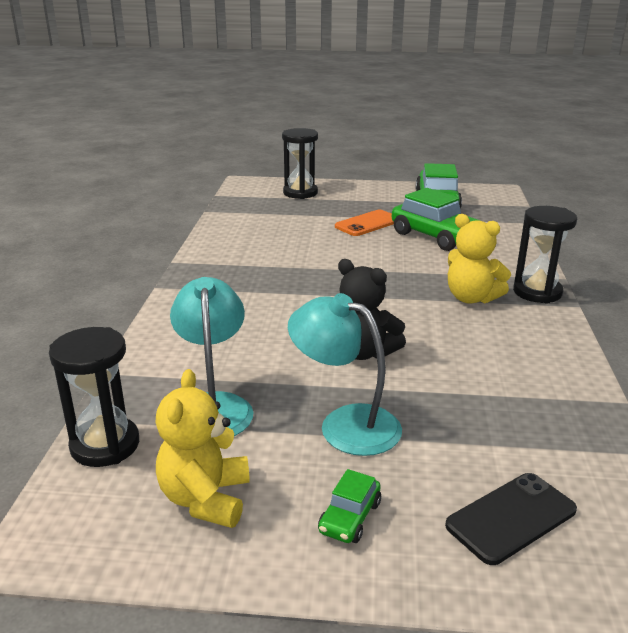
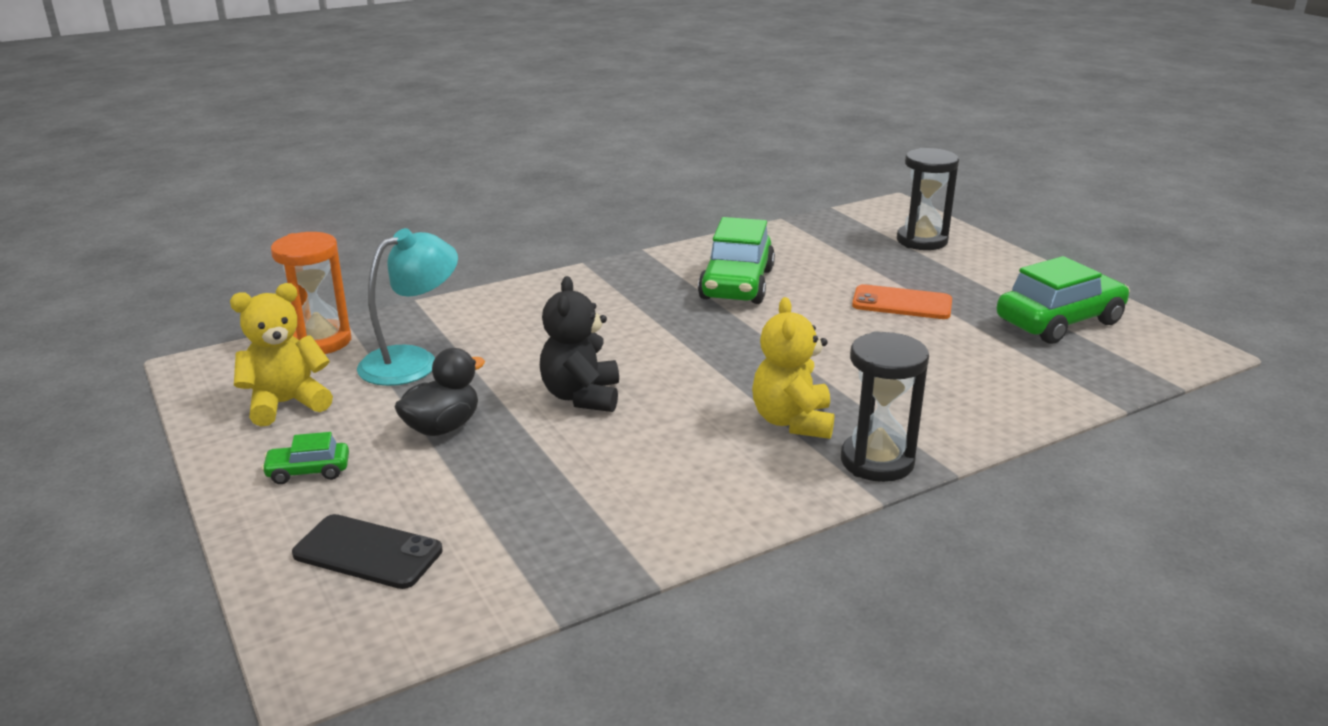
camera: 55 degrees right, 0 degrees up
(105, 445) = (320, 341): black hourglass -> orange hourglass
(345, 424) = (442, 427): turquoise lamp -> black duck
(435, 237) = (937, 353): green car -> green car (736, 284)

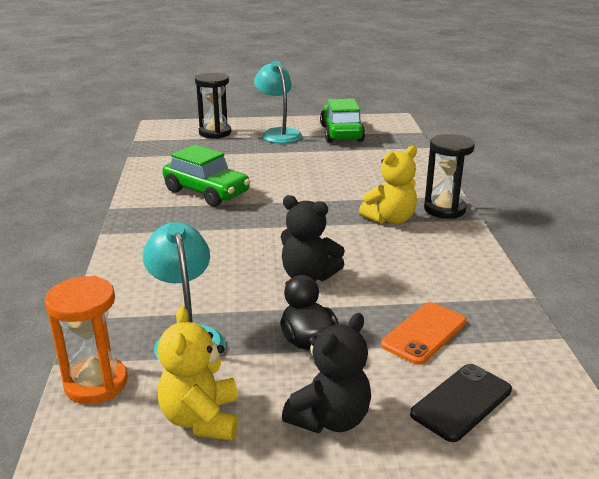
camera: 65 degrees left, 0 degrees up
(308, 471) = (330, 419): green car -> black teddy bear
(792, 421) = (390, 219): yellow teddy bear -> yellow teddy bear turned 60 degrees counterclockwise
(902, 303) = (284, 158): orange phone -> orange phone (424, 333)
(984, 278) = (278, 133): none -> turquoise lamp

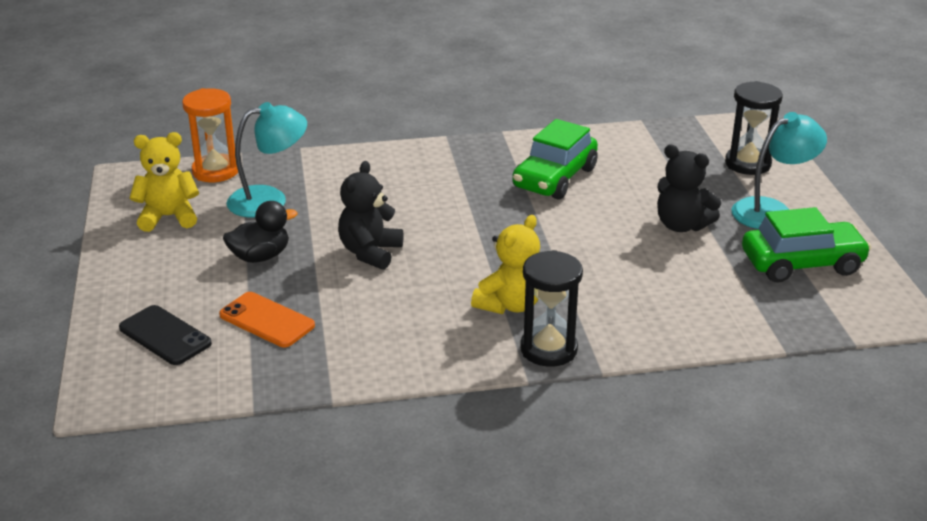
camera: 85 degrees right, 5 degrees up
(330, 419) = (157, 271): black teddy bear -> black teddy bear (681, 225)
(390, 219) = (510, 305): yellow teddy bear -> yellow teddy bear turned 105 degrees counterclockwise

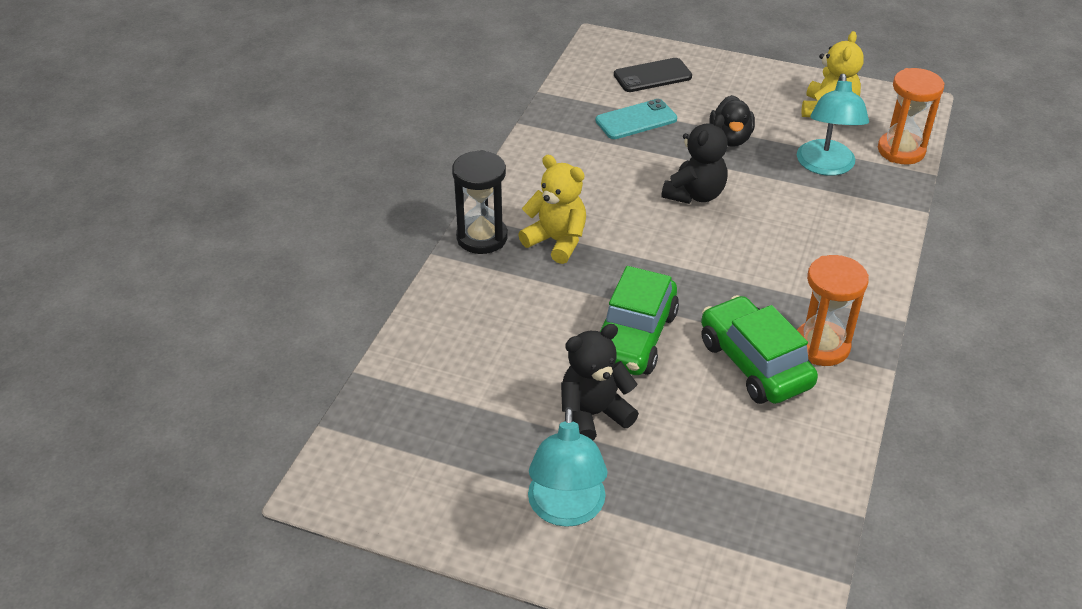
camera: 120 degrees right, 10 degrees up
(267, 320) = (636, 120): orange phone -> turquoise phone
(370, 252) = (695, 194): black teddy bear -> black teddy bear turned 75 degrees clockwise
(507, 158) = (821, 346): none -> orange hourglass
(510, 305) = (556, 241): yellow teddy bear -> yellow teddy bear turned 150 degrees clockwise
(748, 164) = (683, 557): black hourglass -> none
(802, 264) = (456, 468): green car -> green car (633, 337)

